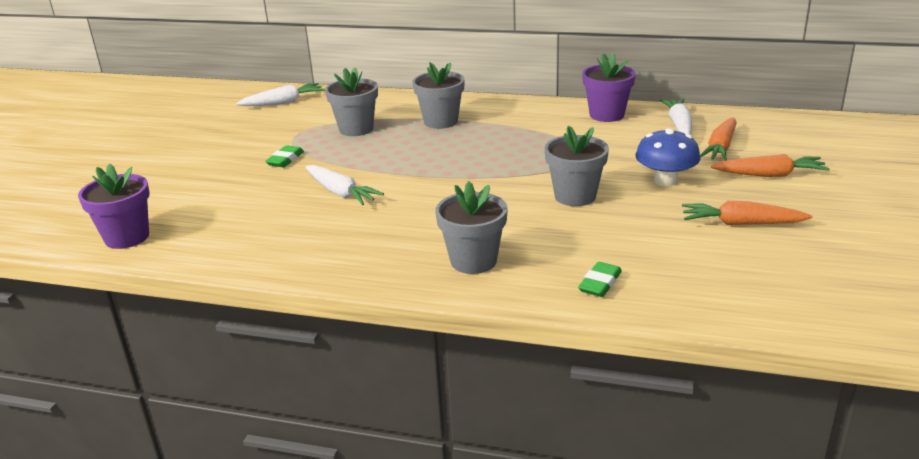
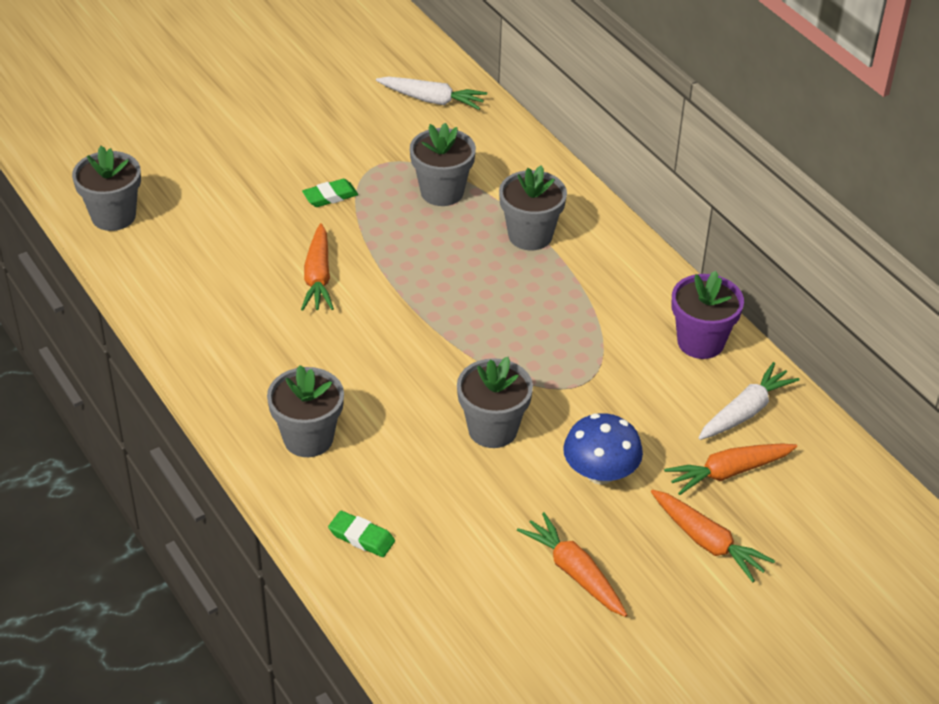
camera: 40 degrees right, 15 degrees up
(127, 237) = (113, 216): purple flower pot -> grey flower pot
(340, 193) = (318, 277): white carrot -> orange carrot
(600, 283) = (361, 537): green eraser -> green eraser turned 45 degrees clockwise

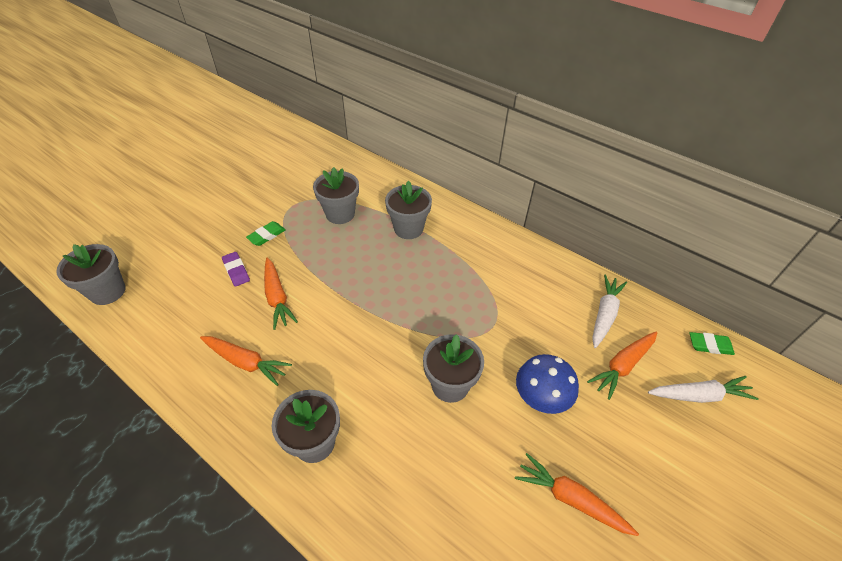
camera: 20 degrees left, 5 degrees up
(277, 231) = (236, 271): none -> purple eraser
(361, 537) = (392, 530): green eraser -> green eraser (709, 345)
(432, 100) = (311, 158): white carrot -> white carrot (699, 395)
(700, 342) = (549, 272): purple flower pot -> none
(707, 542) = (644, 431): orange carrot -> orange carrot (246, 362)

